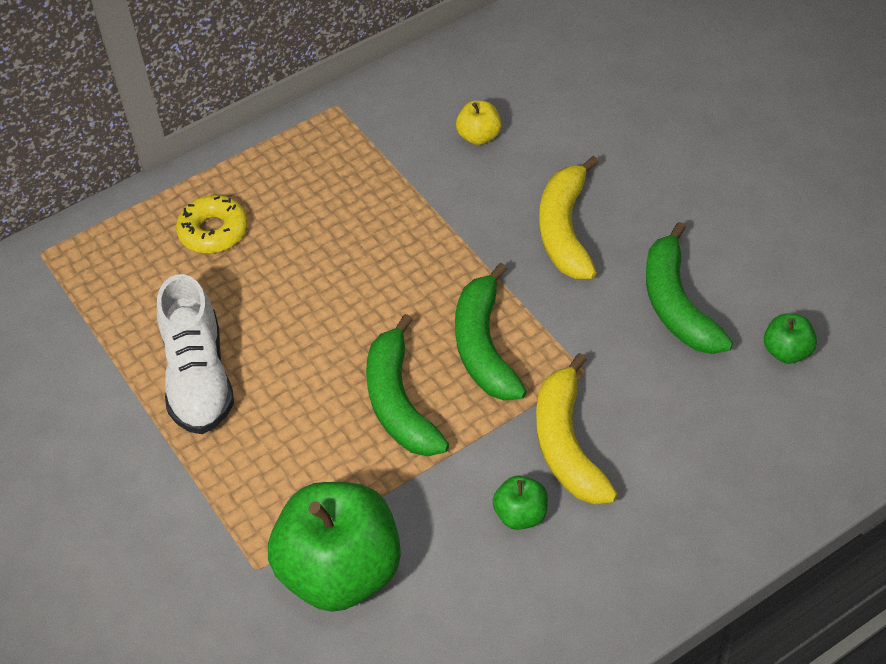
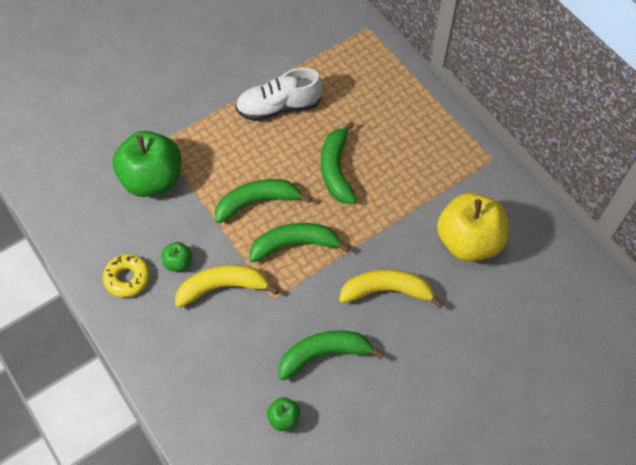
camera: 85 degrees right, 10 degrees up
(213, 231) = (384, 104): yellow donut -> yellow donut (127, 278)
(340, 294) = (336, 169): none -> green banana
(479, 136) = (468, 241): yellow apple -> yellow apple, size x2.30

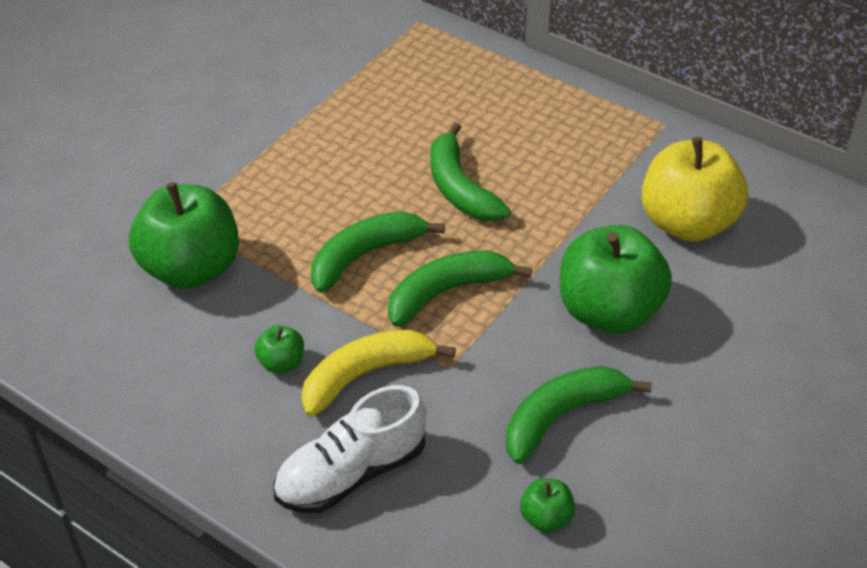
camera: 20 degrees left, 15 degrees down
(127, 278) = (209, 406): yellow donut -> none
(279, 107) = (340, 137): white shoe -> white shoe (351, 473)
(386, 290) = (608, 311): yellow banana -> green apple

